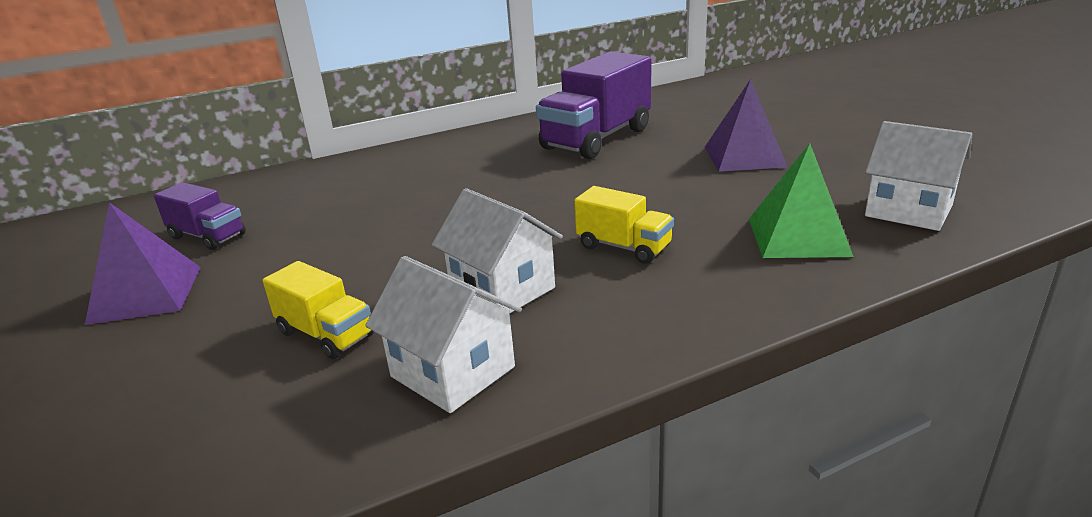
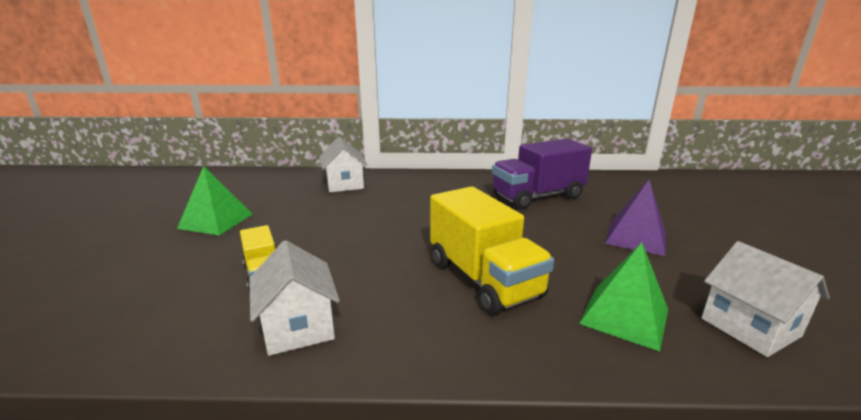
camera: 25 degrees right, 5 degrees down
(146, 294) = (216, 221): purple pyramid -> green pyramid
(208, 236) = (273, 198): purple truck -> none
(502, 289) = (380, 282): white house -> white house (344, 184)
(624, 247) = (484, 279): yellow truck -> yellow truck, size x1.89

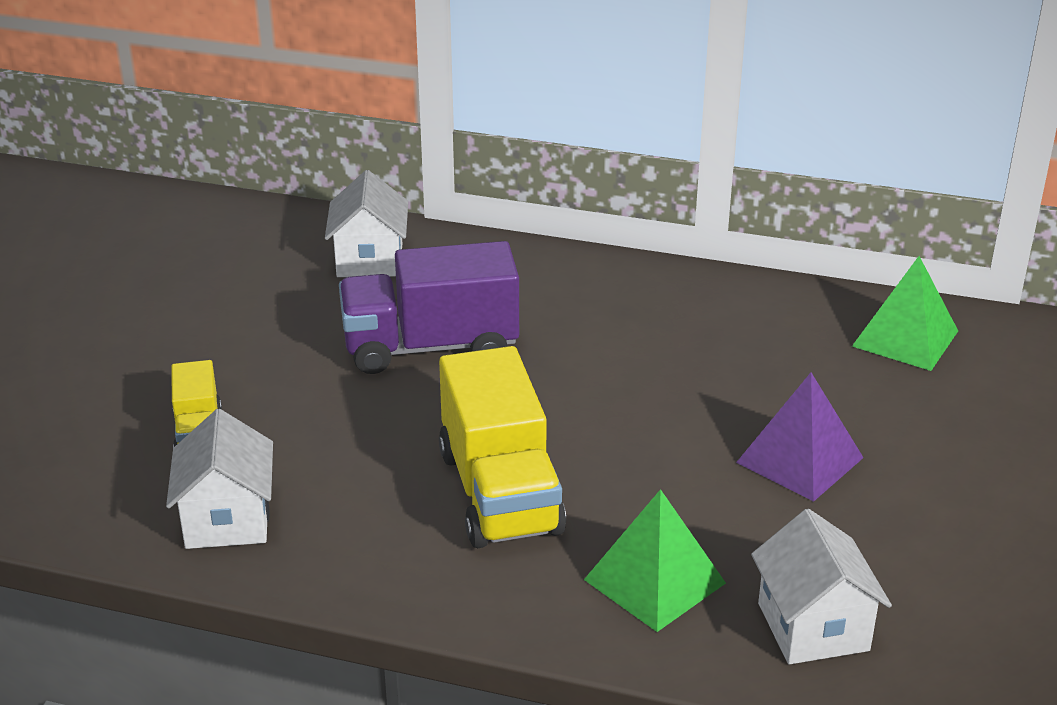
camera: 15 degrees right, 10 degrees up
(216, 221) = (143, 318): green pyramid -> green pyramid (905, 338)
(537, 197) = (703, 343): purple truck -> purple truck (430, 347)

